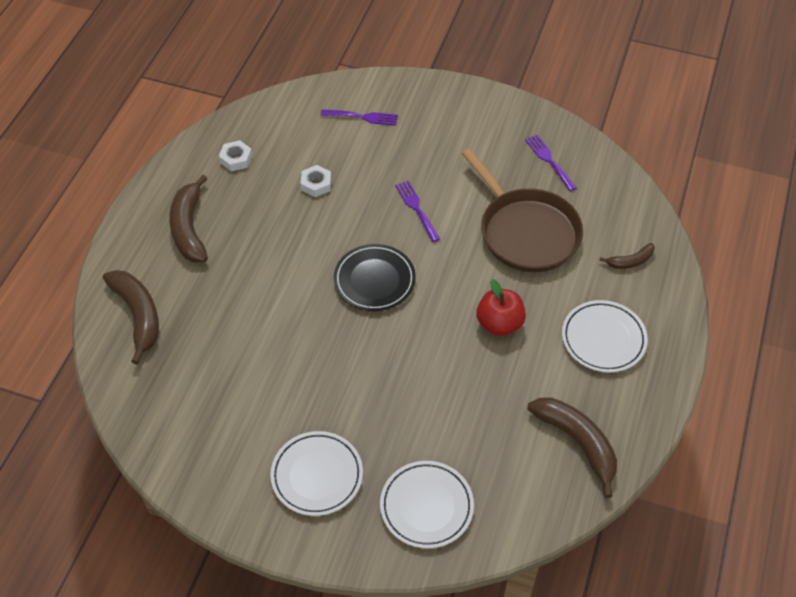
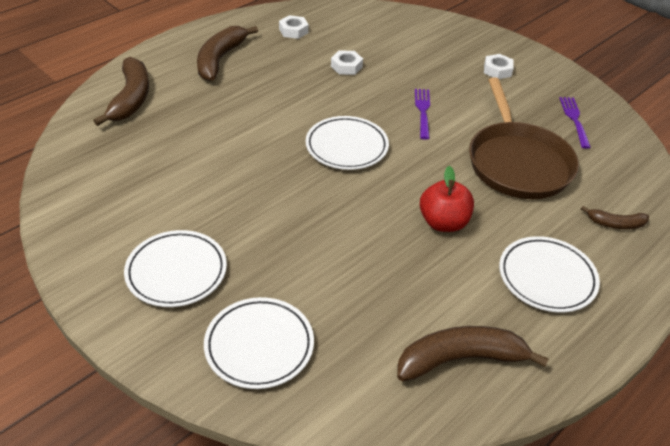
camera: 25 degrees right, 10 degrees down
(362, 117) = (418, 38): purple fork -> none
(374, 280) = (346, 147): black plate -> white plate
(455, 128) = (497, 70): none -> white nut
(577, 442) = (460, 359): brown banana -> brown banana turned 90 degrees counterclockwise

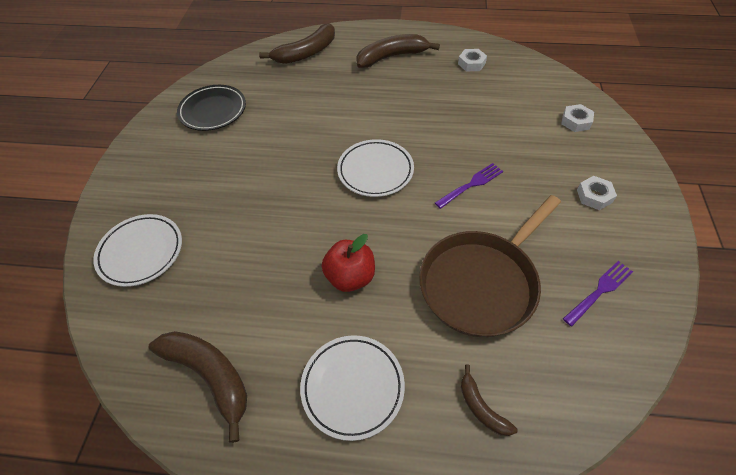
camera: 55 degrees right, 10 degrees up
(119, 199) = (213, 111): none -> black plate
(176, 272) = (174, 174): white plate -> none
(346, 66) = (468, 112): white nut -> white nut (576, 121)

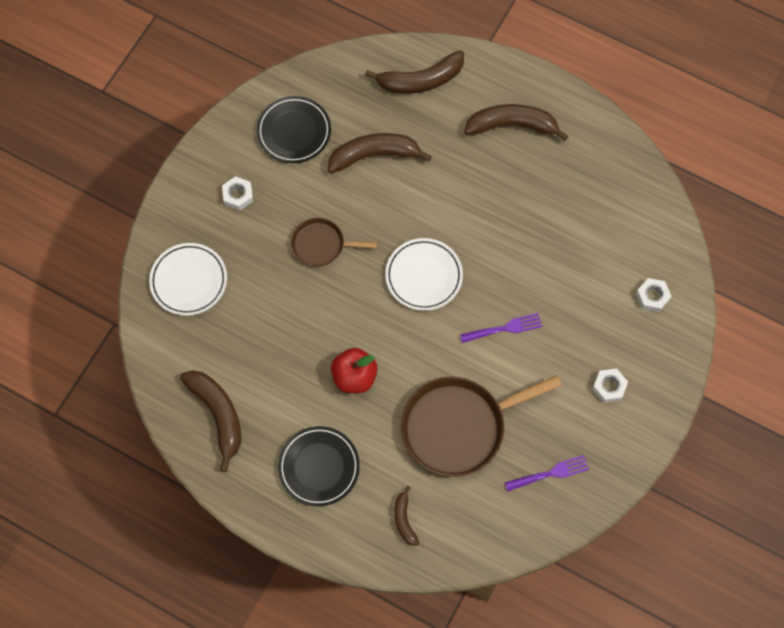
camera: 20 degrees right, 15 degrees up
(268, 179) = (321, 245): none -> brown pan
(290, 105) = (374, 155): none -> brown banana
(352, 387) = (319, 467): white plate -> black plate
(471, 63) = (594, 172): white nut -> white nut (238, 195)

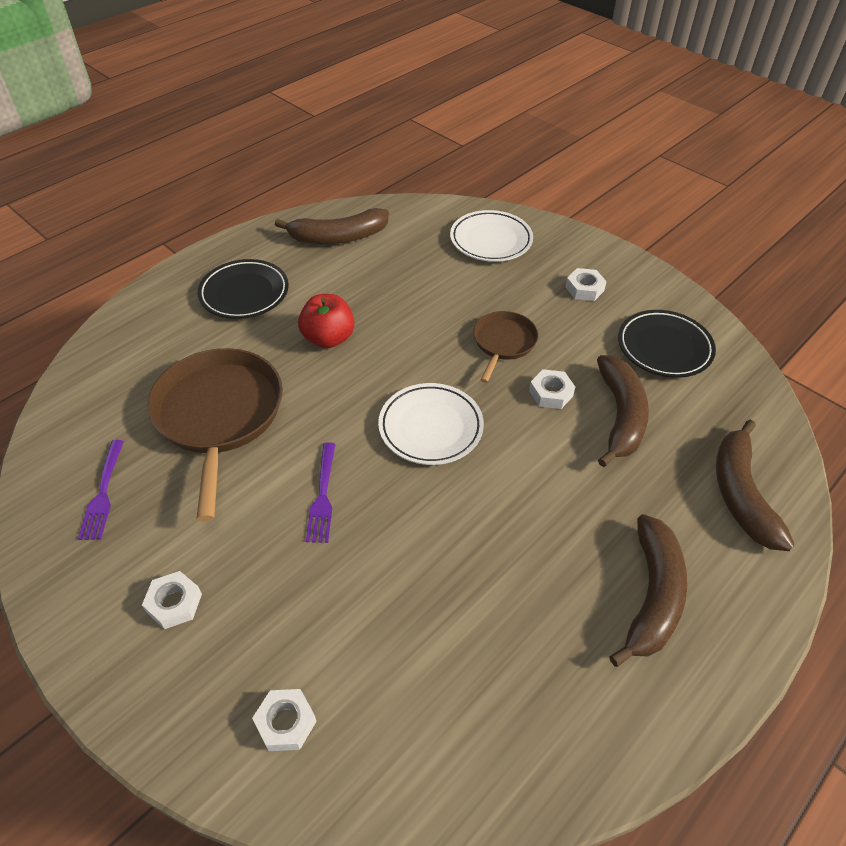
camera: 105 degrees right, 20 degrees down
(366, 203) = (551, 393): none -> white nut
(404, 520) = (145, 345): brown banana -> none

